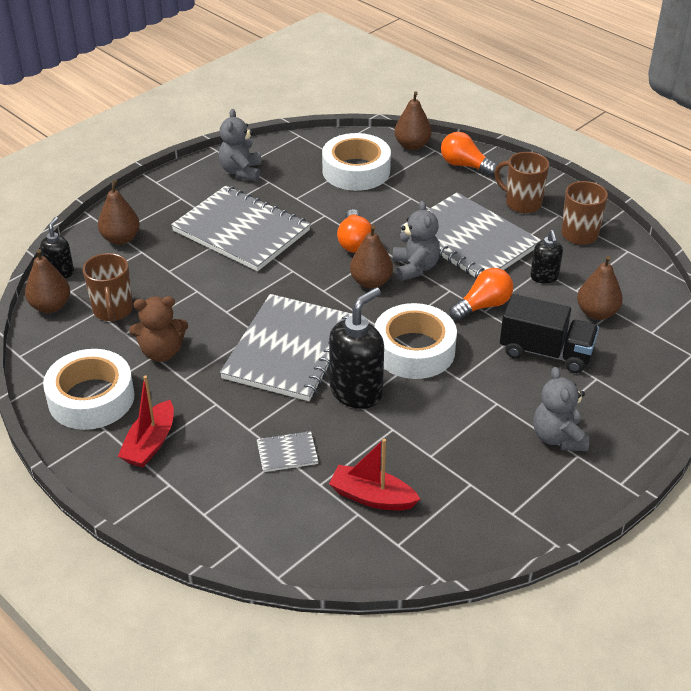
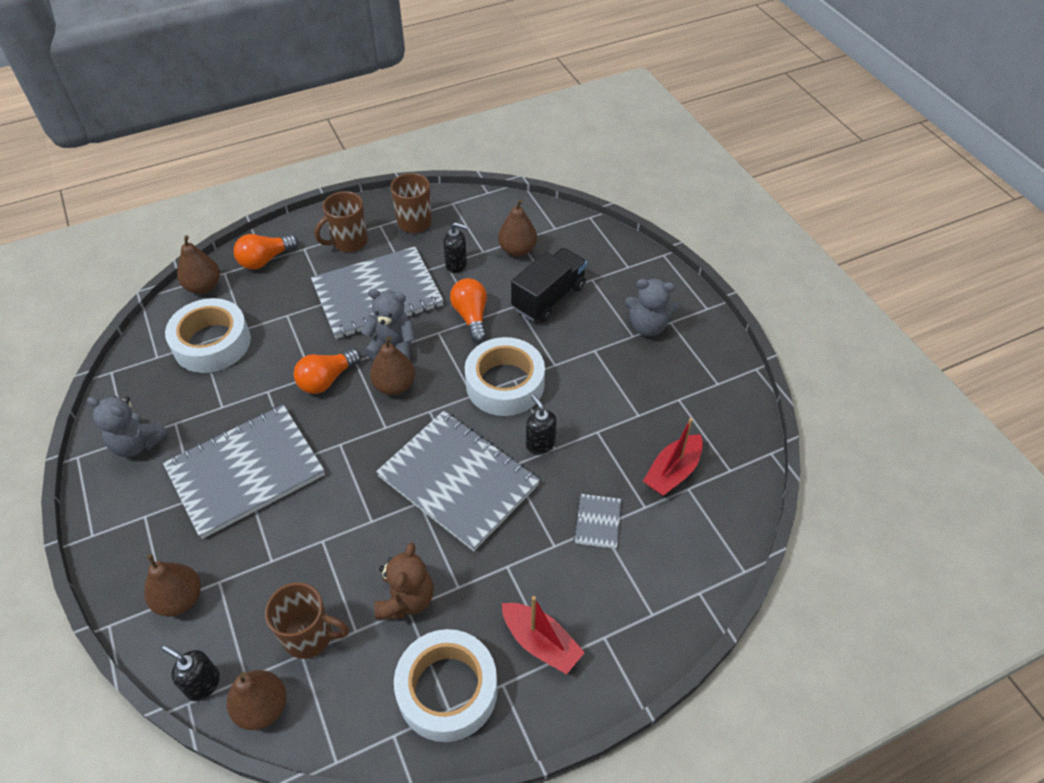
camera: 70 degrees left, 10 degrees up
(354, 242) = (327, 380): orange light bulb -> orange light bulb turned 120 degrees clockwise
(356, 392) = (540, 444): black soap dispenser -> black soap dispenser, size x0.56

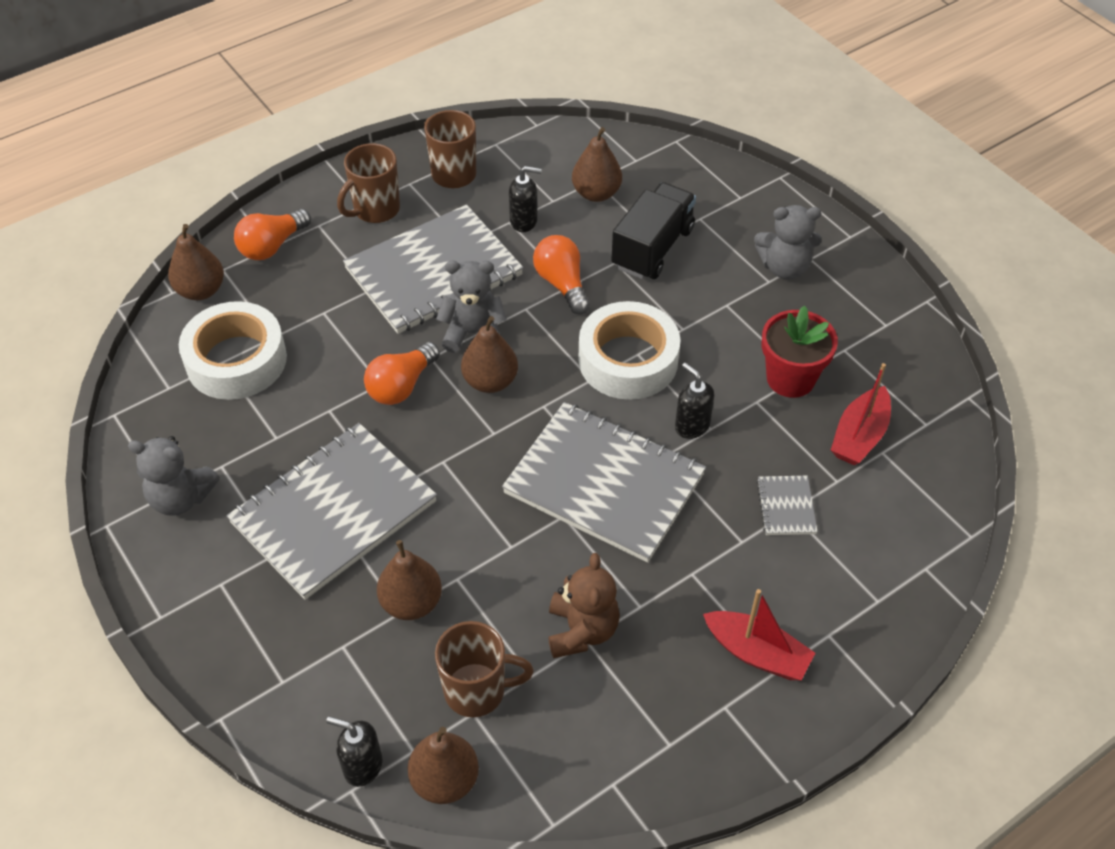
camera: 10 degrees left, 0 degrees up
(180, 599) = (300, 674): brown pear -> brown pear (411, 603)
(447, 690) = (662, 723): white tape -> none
(629, 416) = (790, 378): none -> red flower pot

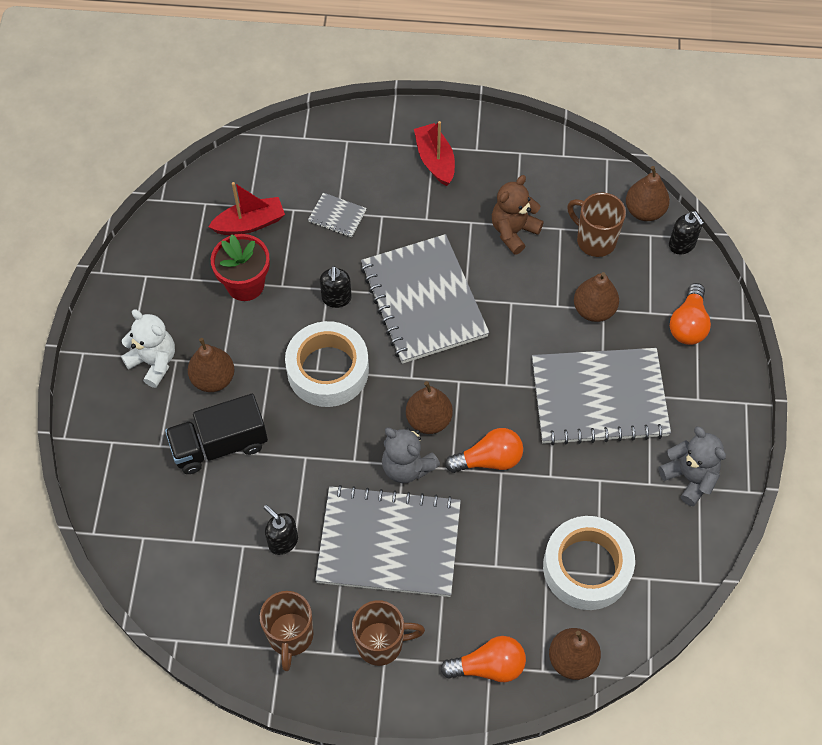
camera: 140 degrees left, 10 degrees up
(562, 284) = (310, 462): orange light bulb -> orange light bulb (688, 324)
(596, 193) = (205, 527): brown pear -> brown pear (213, 379)
(784, 267) = (154, 362): grey teddy bear -> white teddy bear
(786, 506) = (337, 216): grey notebook -> grey notebook turned 75 degrees clockwise

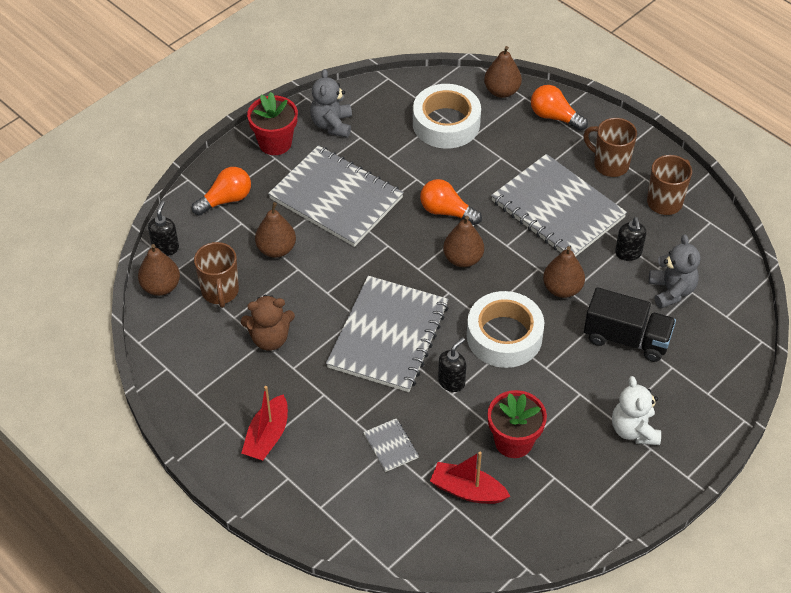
camera: 140 degrees left, 10 degrees down
(213, 379) = (596, 387): brown pear -> brown pear (562, 289)
(407, 466) = (505, 242): grey teddy bear -> grey teddy bear (671, 291)
(716, 415) = (275, 143): none -> red flower pot

